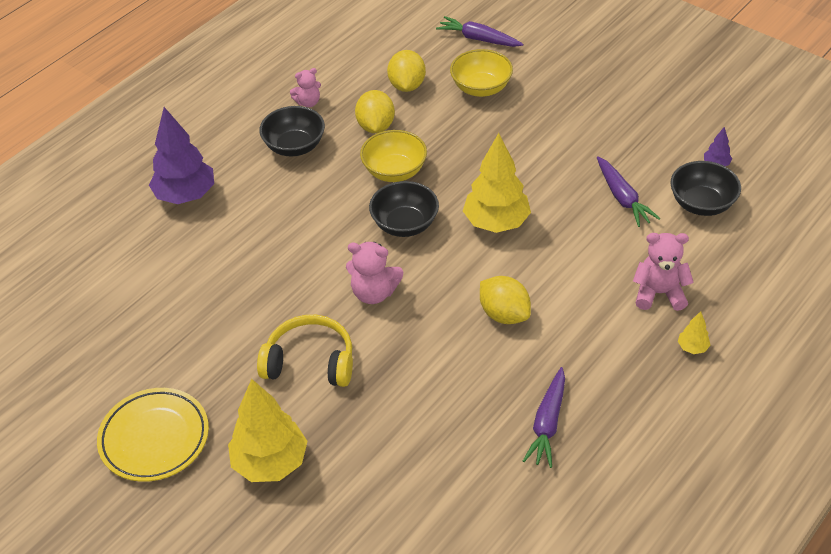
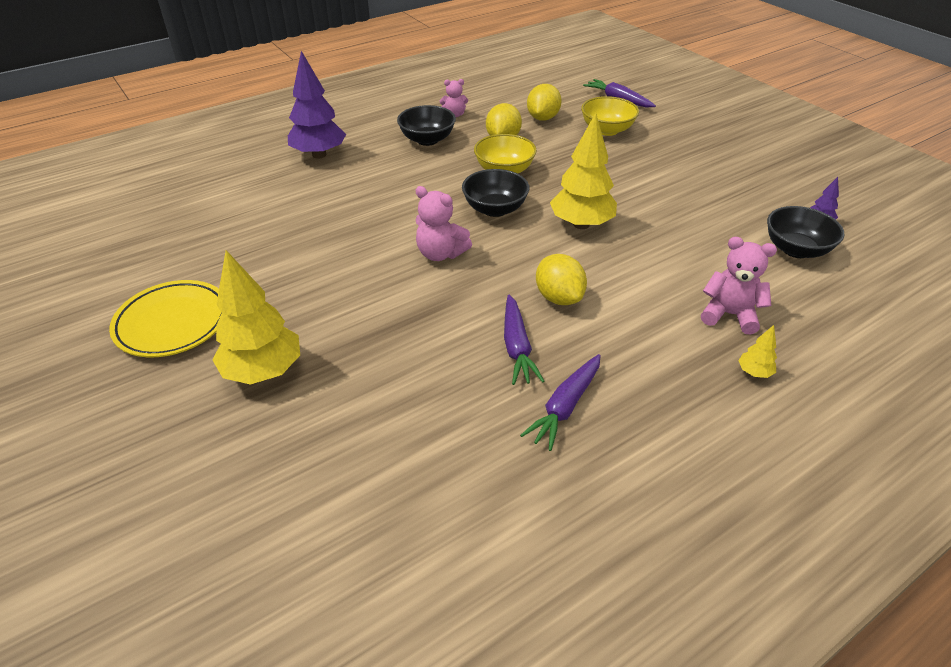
camera: 15 degrees right, 5 degrees down
(310, 362) = (351, 294): yellow headphones -> none
(622, 198) = (714, 229): purple carrot -> purple carrot (517, 347)

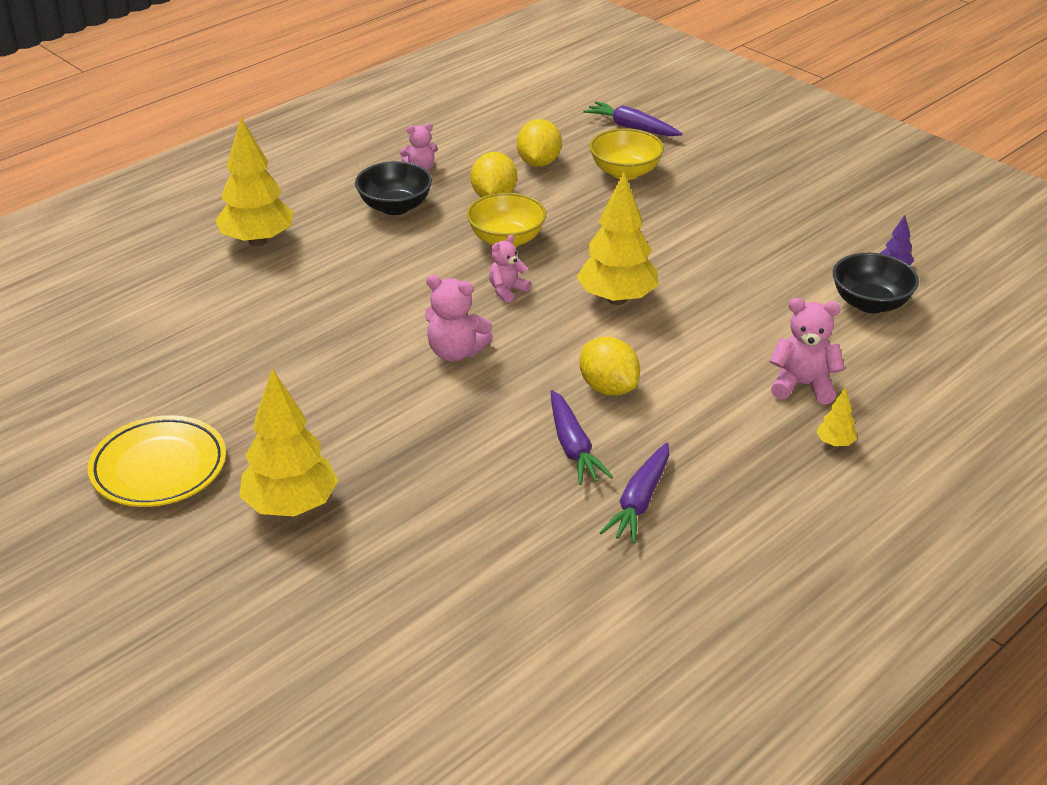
camera: 10 degrees left, 5 degrees down
(319, 155) = (257, 241): purple tree -> yellow tree
(495, 209) = (507, 290): black bowl -> pink teddy bear

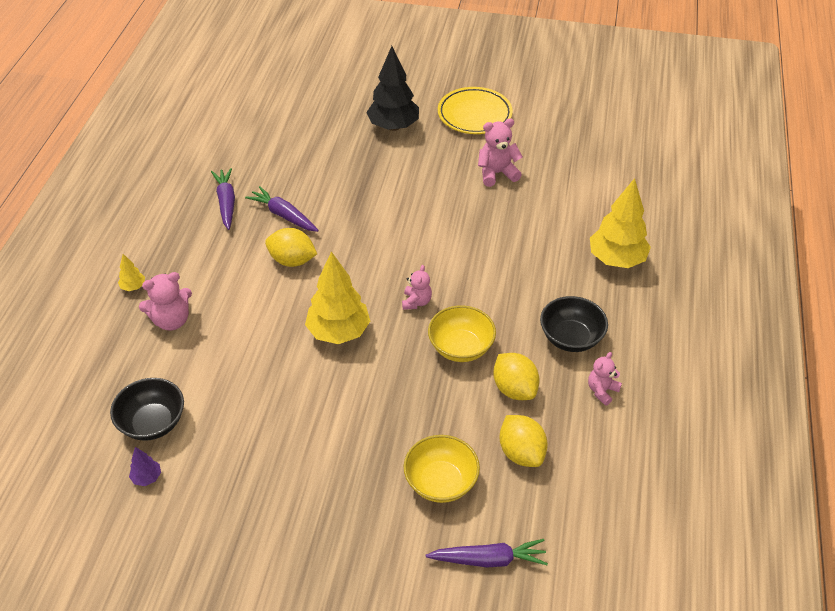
camera: 145 degrees right, 10 degrees up
(291, 506) = (393, 126): yellow tree -> black tree
(455, 352) = (402, 241): pink teddy bear -> pink teddy bear (497, 173)

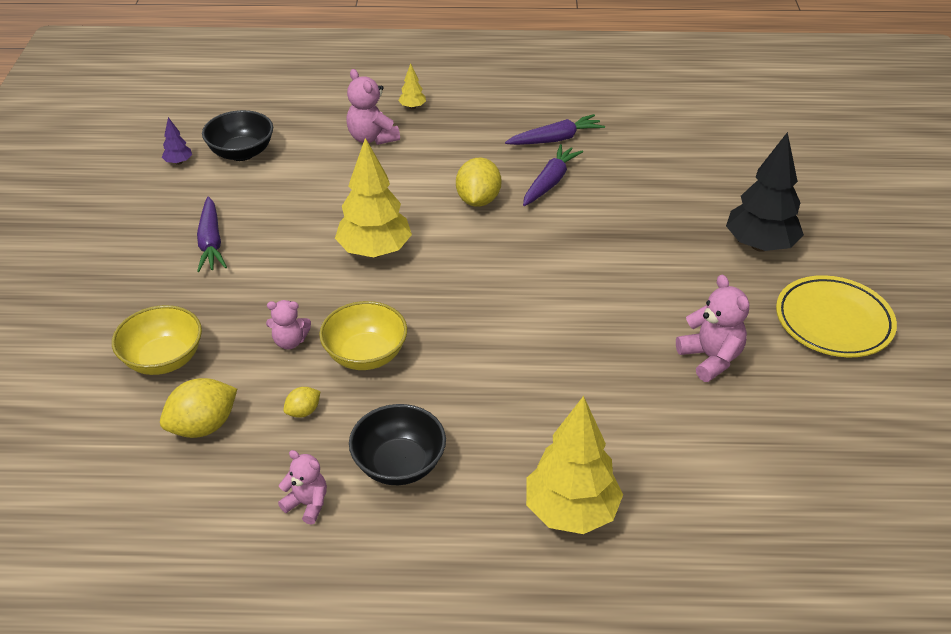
camera: 80 degrees right, 5 degrees down
(416, 302) = (435, 307): pink teddy bear -> pink teddy bear (290, 341)
(489, 559) = (58, 410): purple carrot -> purple carrot (211, 242)
(514, 389) = (303, 411): yellow lemon -> yellow lemon, size x0.53

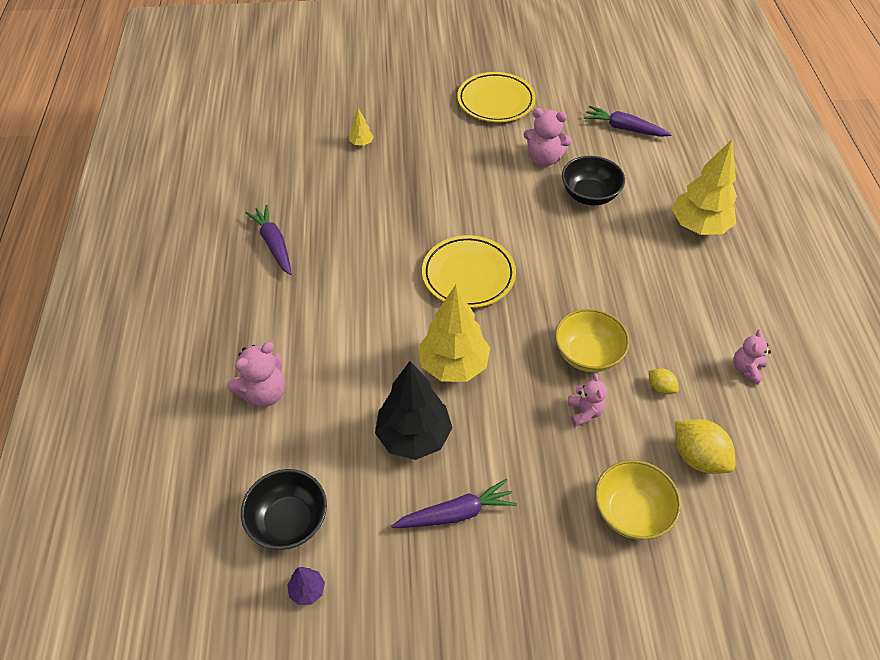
camera: 95 degrees left, 10 degrees up
(399, 464) = (691, 319): black bowl -> black bowl (589, 195)
(412, 107) = (205, 363): yellow tree -> yellow tree (361, 143)
(478, 200) = (371, 295): yellow lemon -> none
(498, 270) = (468, 275): none -> yellow plate
(550, 182) = (342, 246): purple carrot -> purple carrot (624, 128)
(710, 358) = (544, 159): pink teddy bear -> pink teddy bear turned 135 degrees counterclockwise
(759, 245) = (419, 128): black tree -> black tree (414, 437)

